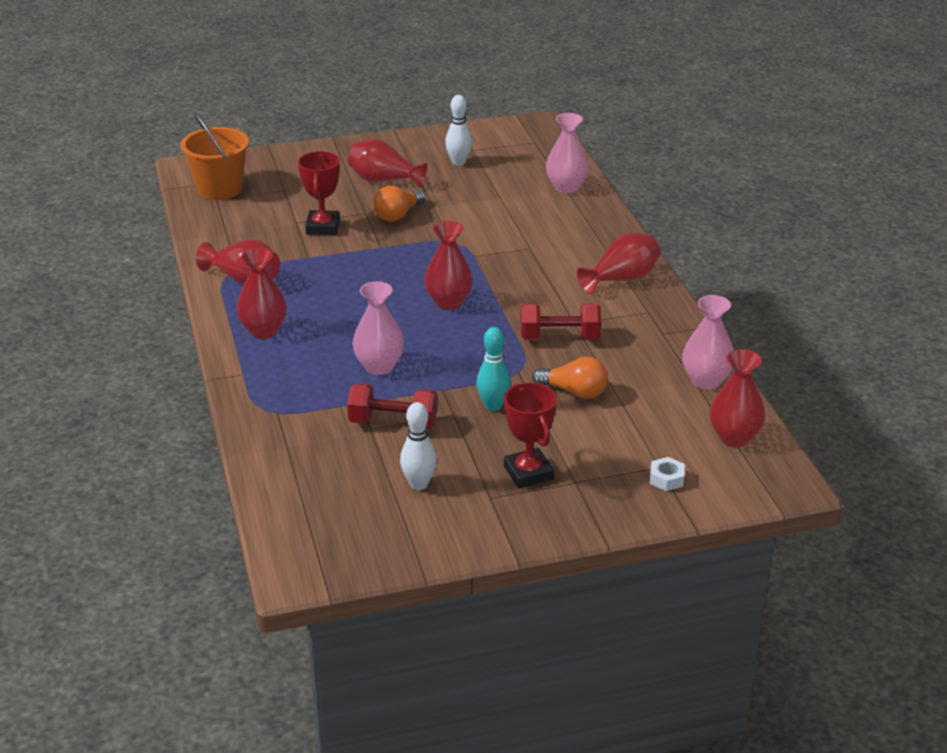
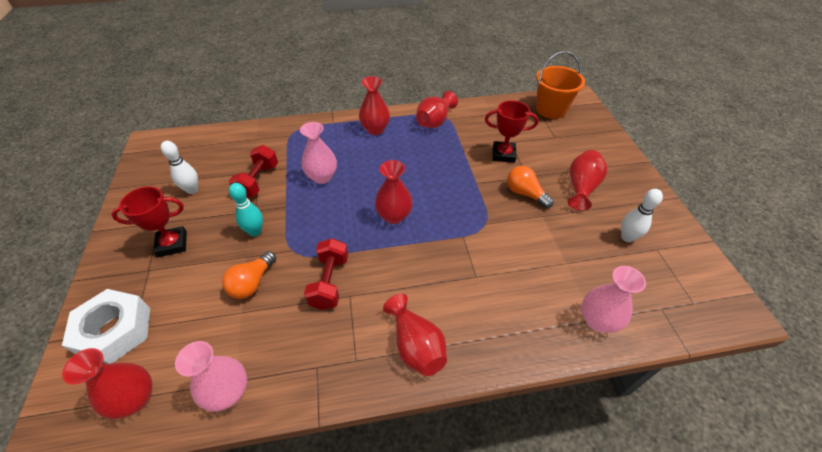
camera: 95 degrees right, 15 degrees up
(666, 479) = (115, 331): white nut -> white nut, size x2.32

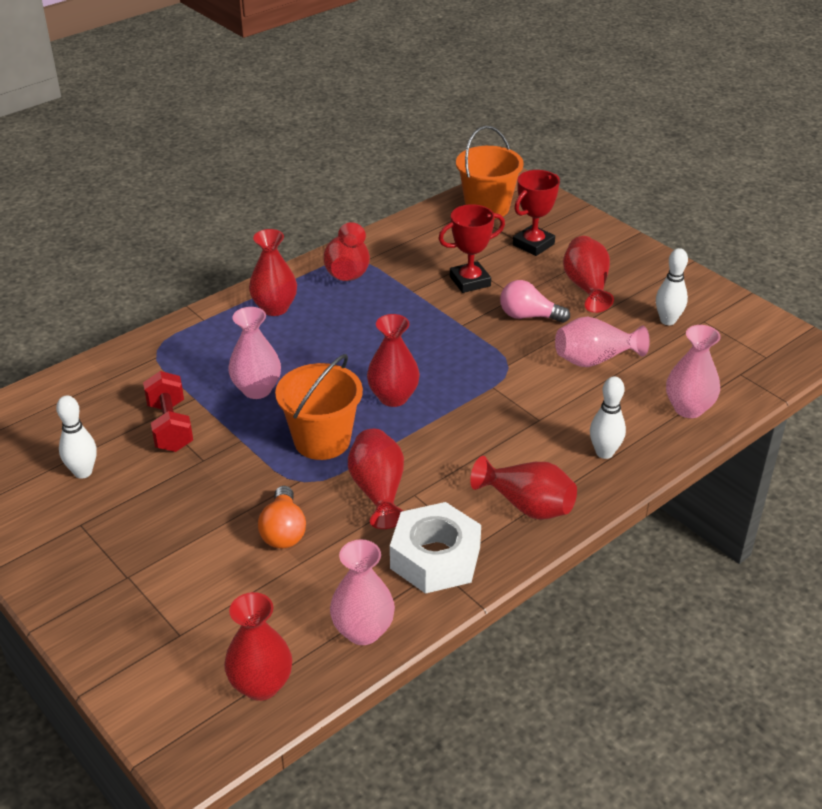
camera: 30 degrees left, 10 degrees down
(115, 331) = (159, 646): white nut -> white nut (435, 558)
(172, 244) = (128, 538): red trophy -> red trophy (533, 244)
(255, 231) = (229, 481): turquoise bowling pin -> none
(328, 228) = (322, 440): none -> orange bucket
(329, 282) = (378, 491): red dumbbell -> red vase
(504, 328) = (604, 453): none -> white bowling pin
(525, 193) = (528, 316): orange light bulb -> pink light bulb
(549, 246) = (594, 360): none -> pink vase

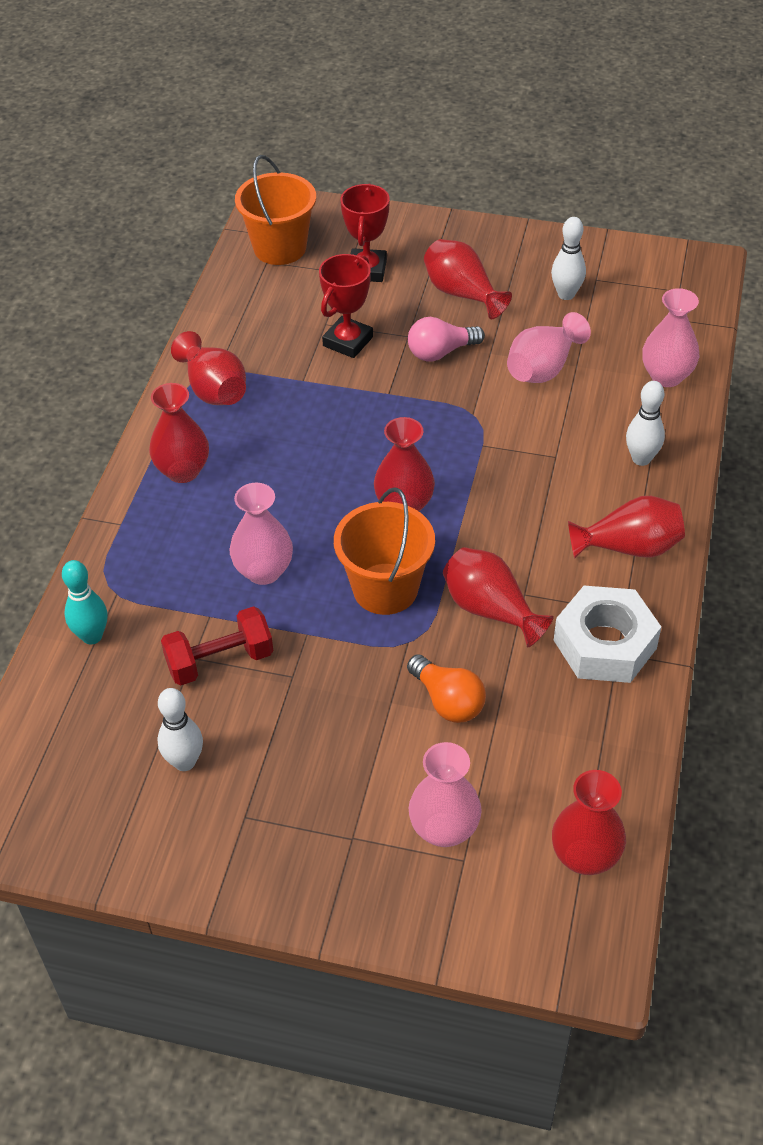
camera: 35 degrees left, 10 degrees up
(114, 373) = (92, 636): none -> turquoise bowling pin
(170, 427) = (220, 661): red dumbbell -> red dumbbell turned 60 degrees counterclockwise
(363, 631) = (616, 750): pink vase -> pink vase (444, 829)

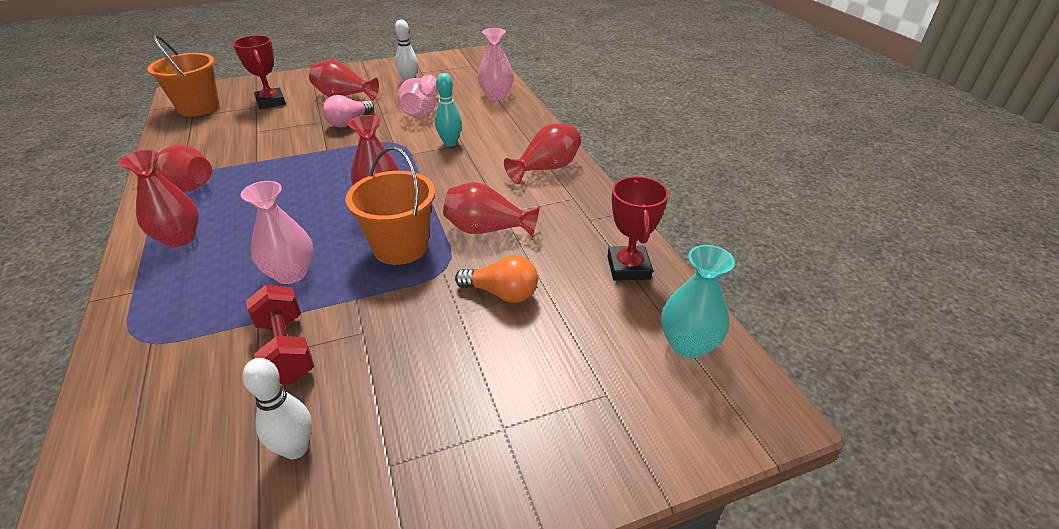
camera: 35 degrees left, 10 degrees down
(92, 636) = (136, 387): turquoise bowling pin -> turquoise bowling pin (450, 143)
(220, 661) = (286, 350): red dumbbell -> red dumbbell turned 60 degrees counterclockwise
(348, 341) = (278, 134): red trophy -> red trophy (628, 267)
(444, 829) = (573, 380): pink vase -> none
(585, 857) = (688, 344): red vase -> turquoise vase
(605, 644) = (578, 218): white nut -> none
(641, 459) = (515, 130): white bowling pin -> none

